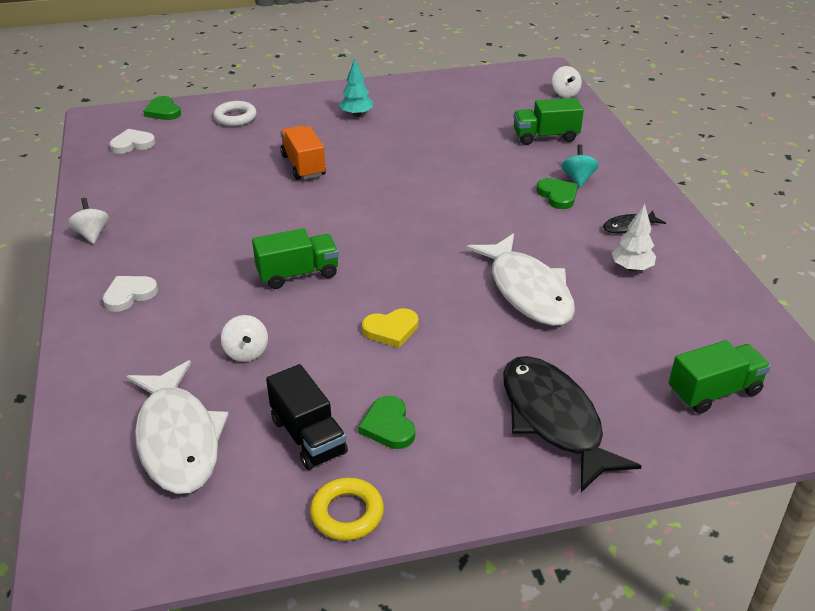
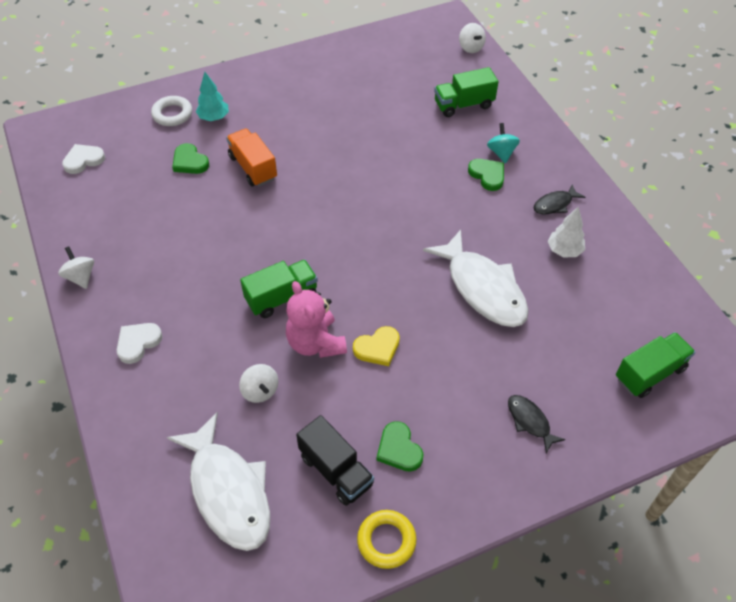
camera: 10 degrees left, 15 degrees up
(163, 111) = (100, 114): green heart -> green heart (190, 162)
(322, 317) = (316, 343): none -> pink teddy bear
(356, 114) = (286, 97): turquoise tree -> turquoise tree (214, 118)
(554, 419) = (530, 421): black fish -> black fish, size x0.47

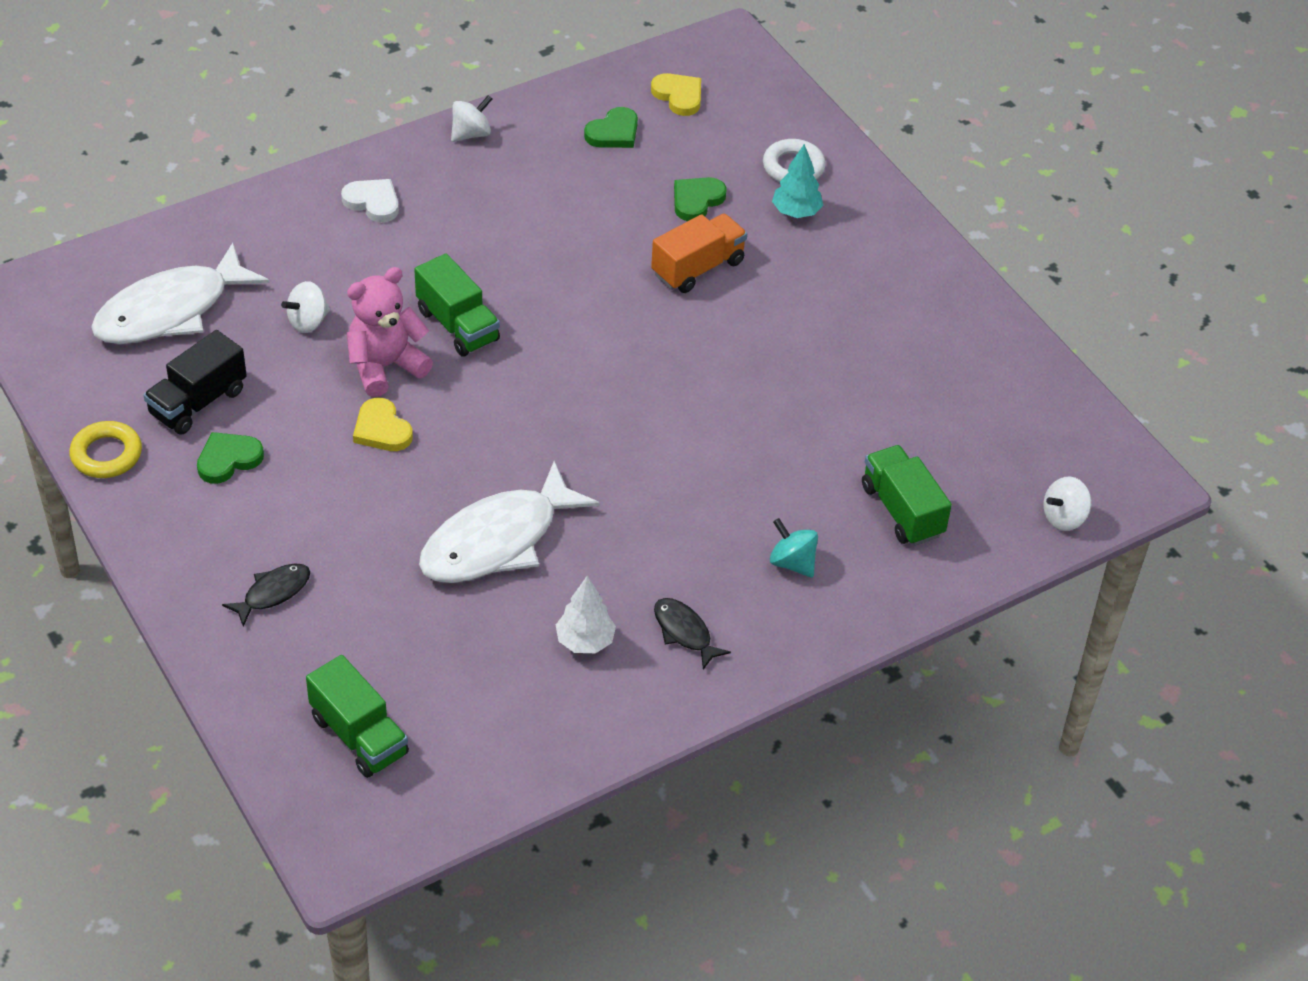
camera: 80 degrees right, 5 degrees down
(83, 160) = (678, 96): white heart -> yellow heart
(487, 175) = (735, 544): green heart -> green heart (613, 132)
(501, 153) = (792, 562): turquoise spinning top -> turquoise spinning top turned 120 degrees counterclockwise

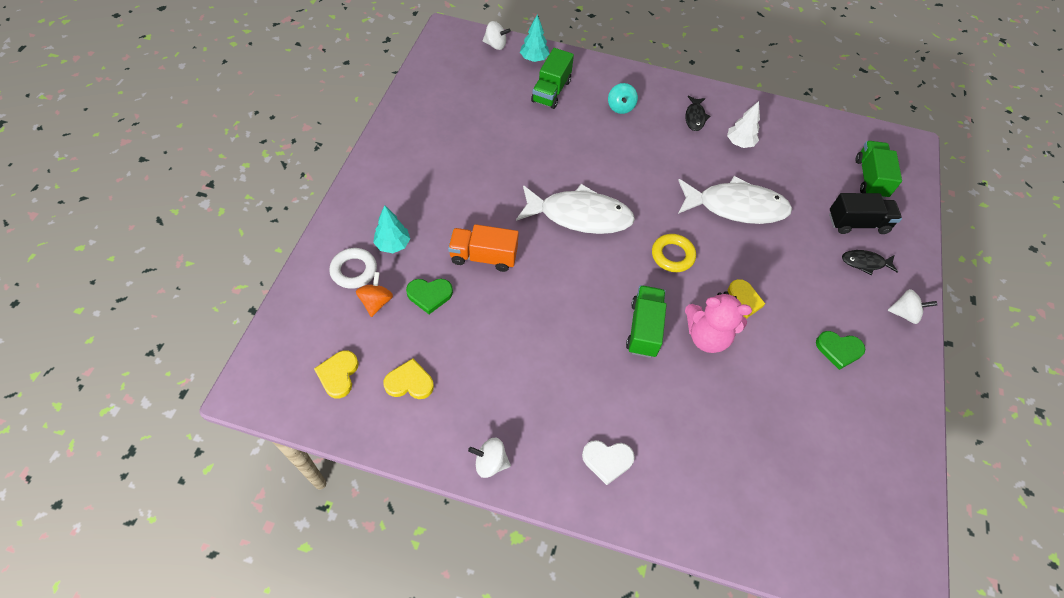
camera: 135 degrees left, 10 degrees up
(106, 454) = (908, 408): yellow ring -> yellow ring (672, 255)
(170, 310) = (804, 483): white fish -> white fish (580, 216)
(198, 402) = (831, 400): black truck -> black truck (857, 223)
(308, 322) = (725, 402): white spinning top -> white spinning top (904, 313)
(373, 202) = (607, 460): white heart -> white heart turned 75 degrees counterclockwise
(613, 132) = (409, 382): green heart -> yellow heart
(733, 161) = (376, 302): none -> orange spinning top
(990, 540) = (534, 59): none -> turquoise tree

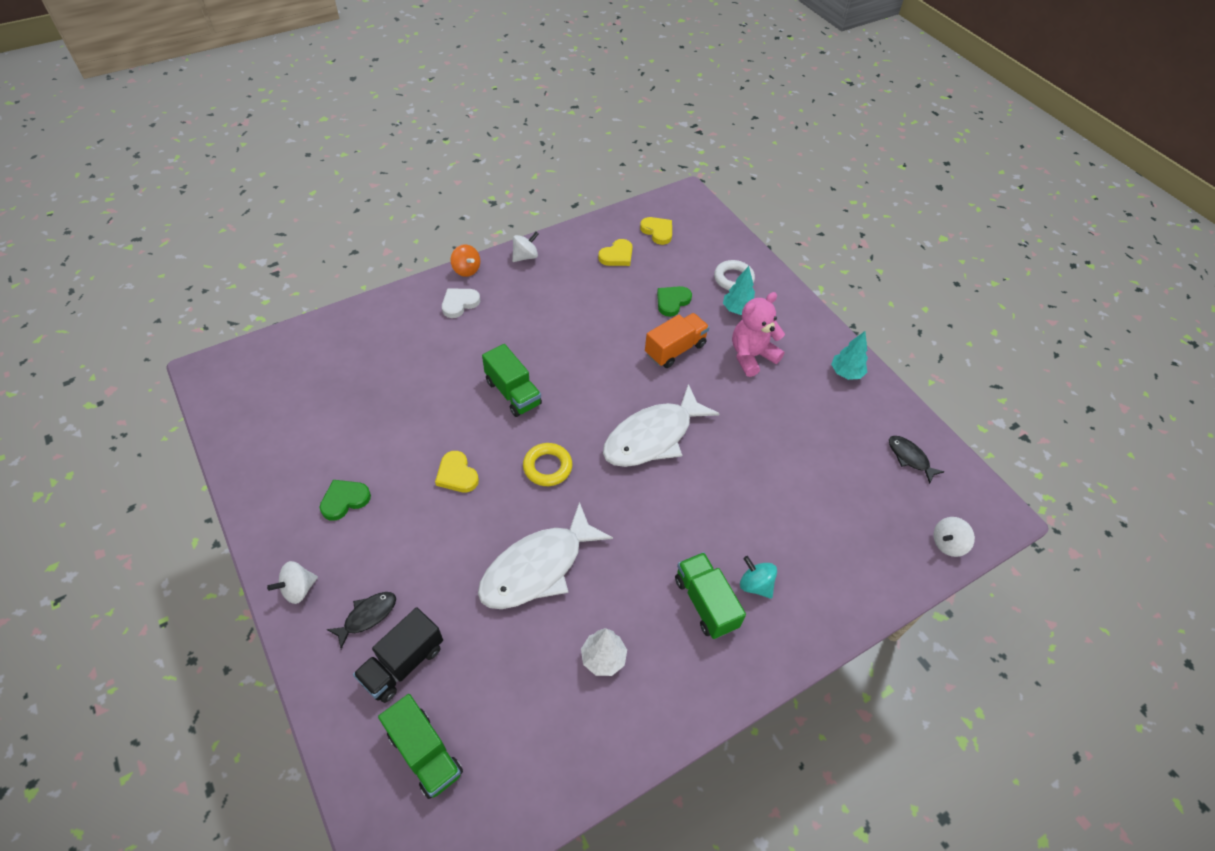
camera: 135 degrees right, 5 degrees down
(376, 302) = (695, 275): orange spinning top -> orange spinning top (466, 270)
(534, 59) = (897, 563): turquoise tree -> turquoise tree (846, 373)
(551, 91) = (831, 539): green truck -> green truck (705, 603)
(695, 117) = (678, 648): black fish -> black fish (909, 458)
(707, 336) = (462, 424): pink teddy bear -> pink teddy bear (751, 356)

